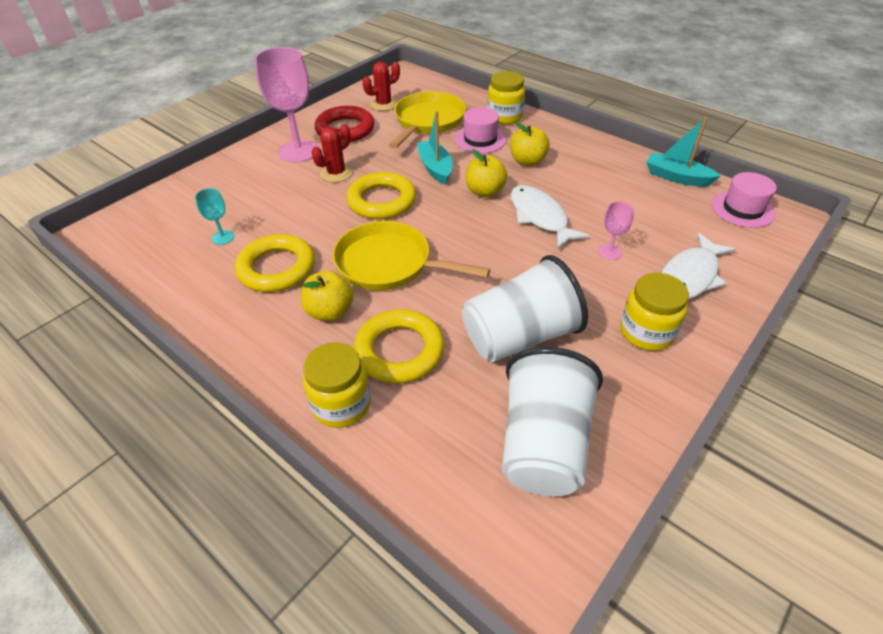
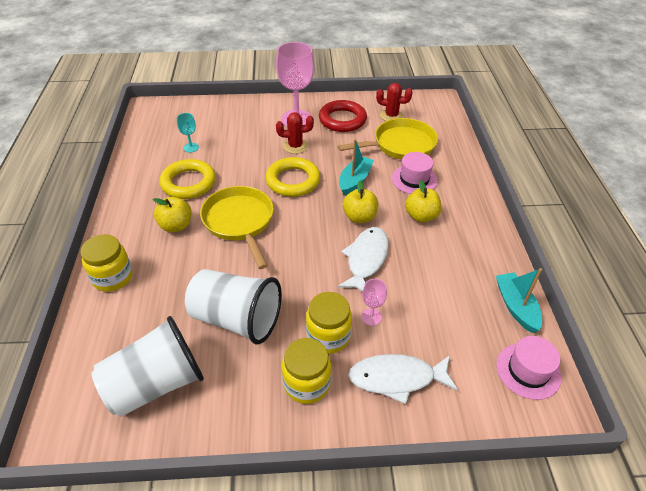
camera: 45 degrees right, 0 degrees up
(399, 351) = (173, 273): yellow ring -> none
(504, 116) = (459, 173): yellow jar -> yellow jar (328, 336)

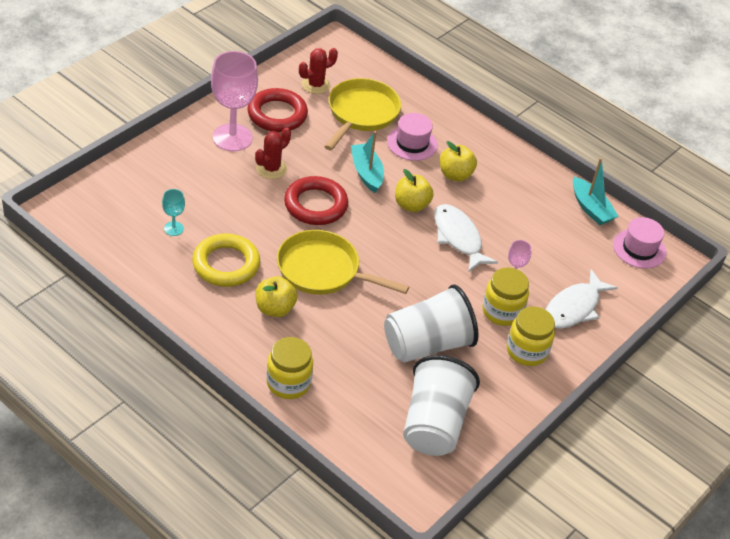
camera: 50 degrees left, 0 degrees up
(293, 181) = (315, 205): yellow ring -> red ring
(516, 306) = (591, 208): turquoise boat -> turquoise boat turned 150 degrees counterclockwise

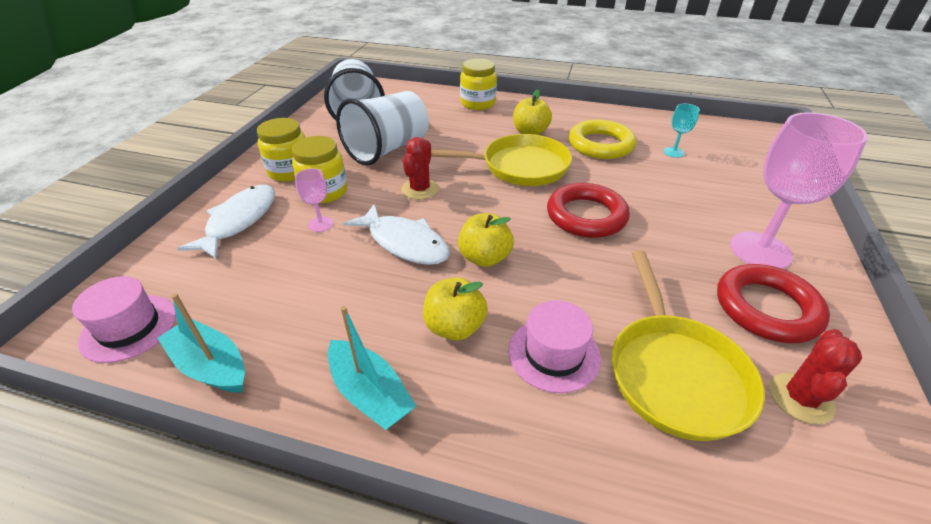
camera: 160 degrees right, 5 degrees down
(271, 169) = (674, 234): red cactus -> red cactus (420, 189)
(366, 173) = (571, 275): turquoise boat -> turquoise boat (370, 393)

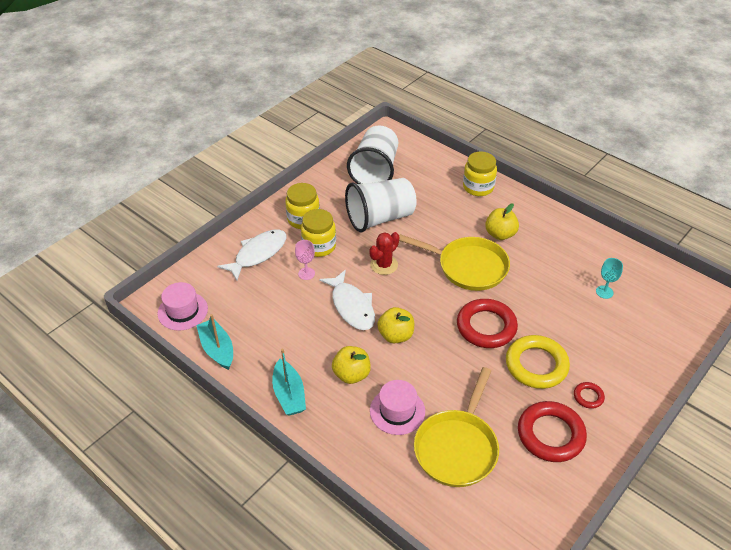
camera: 25 degrees right, 5 degrees up
(600, 145) = (549, 265): yellow ring -> yellow ring (536, 365)
(760, 250) = (588, 397): pink goblet -> red ring
(800, 398) = (517, 488): red cactus -> none

